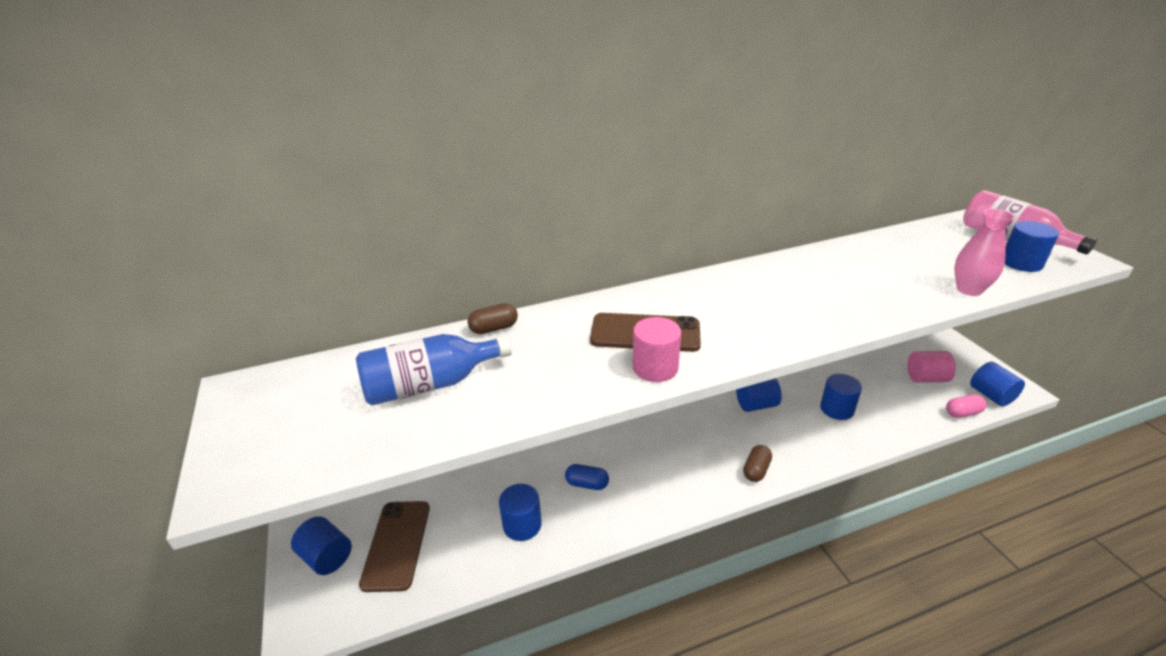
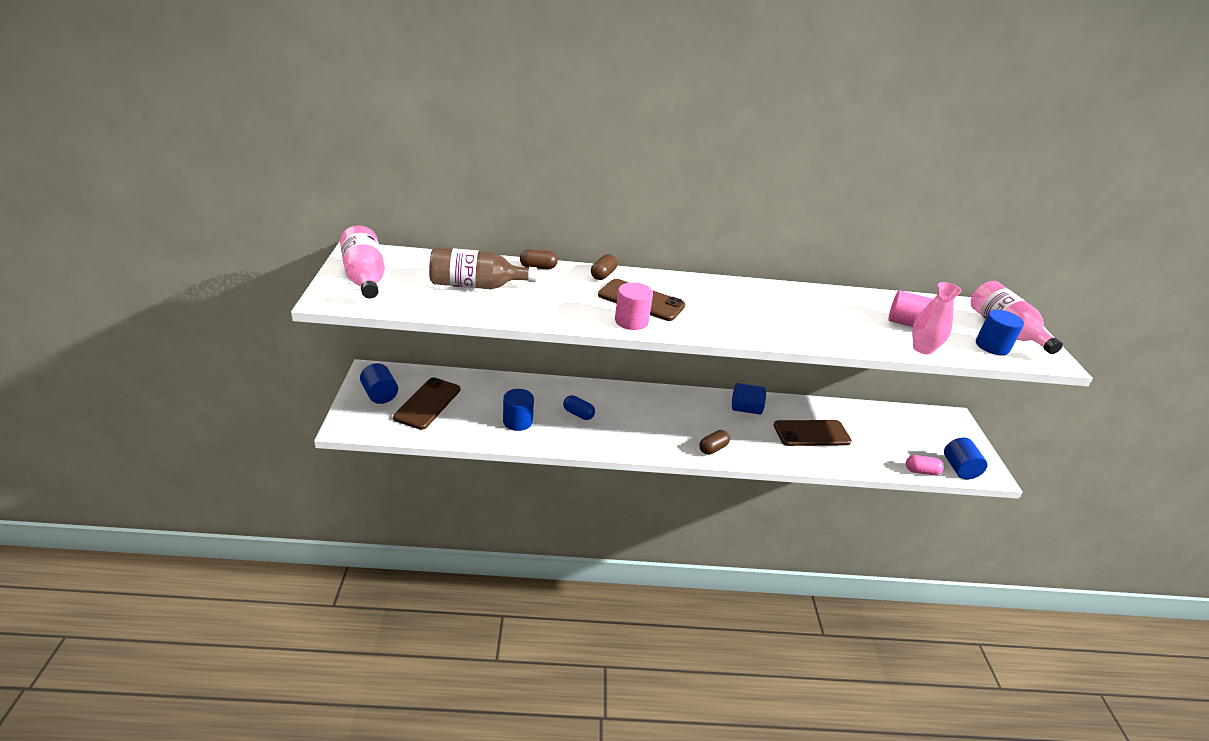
camera: 15 degrees right, 0 degrees up
(264, 428) = (365, 277): none -> pink bottle
(430, 385) = (476, 285): blue bottle -> brown bottle
(577, 312) = (603, 275): none -> brown capsule
(837, 409) = (811, 433): blue cylinder -> brown phone
(926, 378) = (910, 439): pink cylinder -> pink cylinder (904, 323)

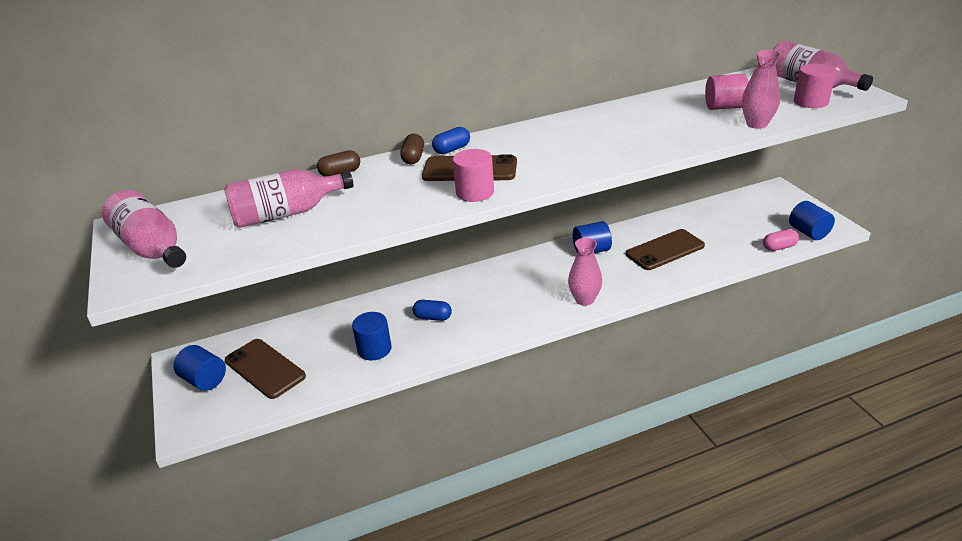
camera: 15 degrees left, 0 degrees up
(427, 403) = (265, 368): brown phone -> brown phone turned 45 degrees counterclockwise
(476, 285) = (286, 213): brown bottle -> pink bottle
(638, 278) = (452, 149): none -> blue capsule
(713, 448) = (584, 299): brown capsule -> pink vase
(992, 346) = (811, 102): blue cylinder -> pink cylinder

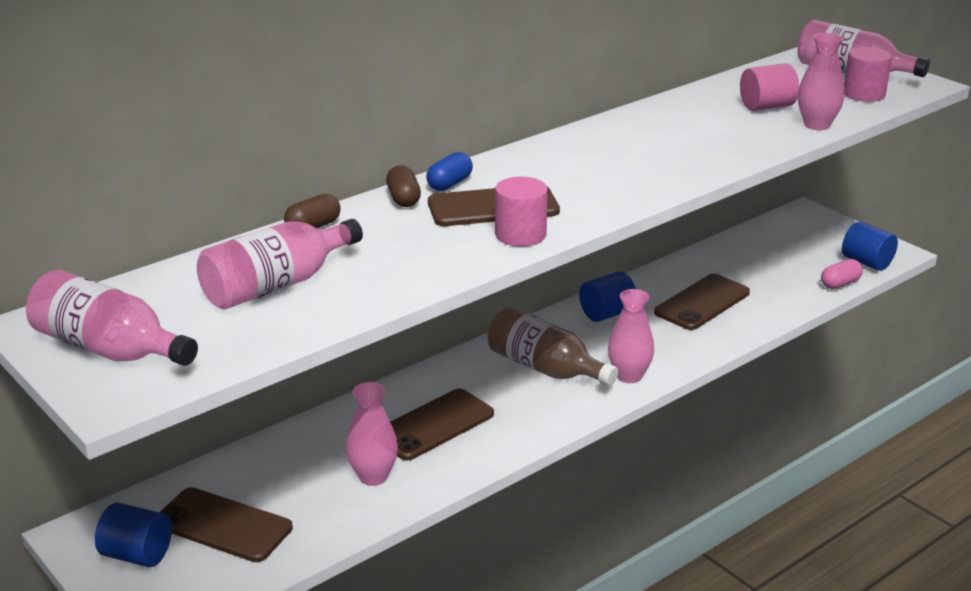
camera: 20 degrees left, 5 degrees down
(374, 349) = (373, 476): blue cylinder -> pink vase
(433, 317) = (434, 425): blue capsule -> brown phone
(528, 286) = (545, 368): none -> brown bottle

